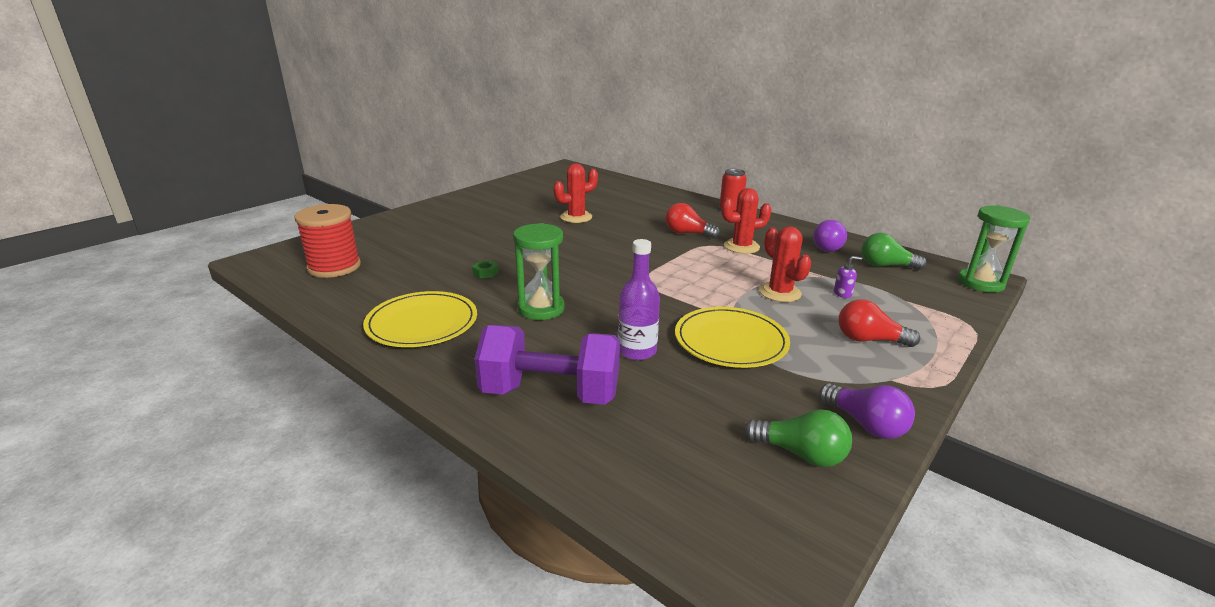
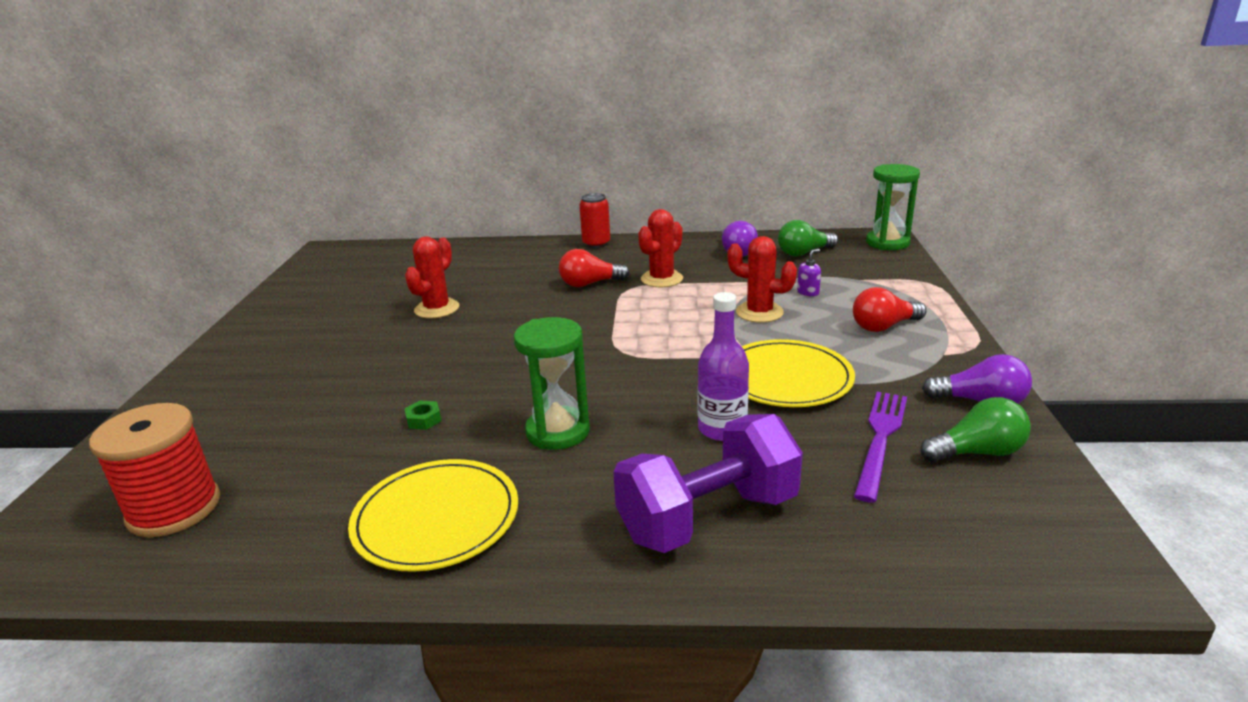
camera: 35 degrees left, 0 degrees up
(737, 408) = (880, 439): none -> purple fork

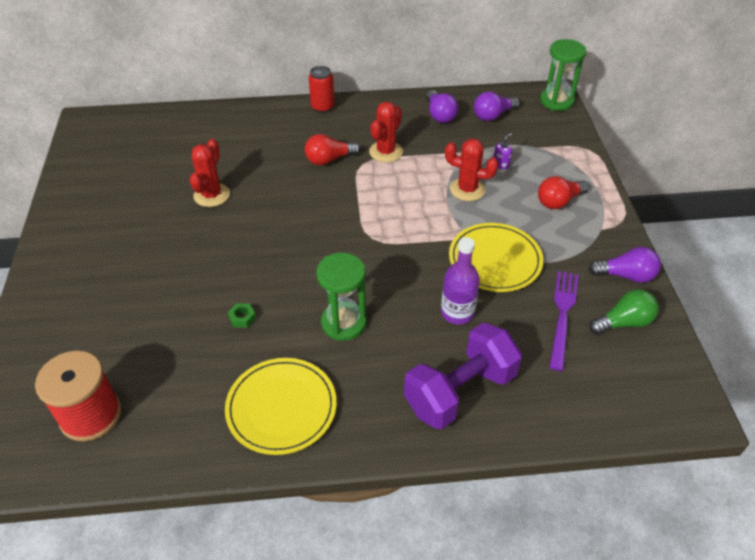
camera: 10 degrees left, 20 degrees up
(804, 253) = (493, 115): green light bulb -> purple light bulb

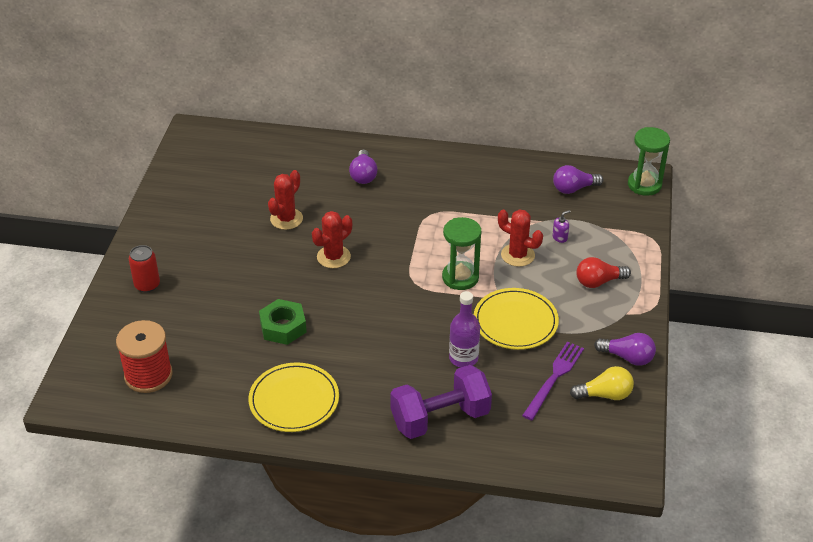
camera: 15 degrees right, 5 degrees down
(242, 318) = (283, 327): green nut -> green nut, size x2.13
(322, 107) = (412, 152): red can -> red can (147, 285)
(329, 159) = (401, 205): red light bulb -> none
(343, 323) = (365, 347): green hourglass -> green hourglass (460, 277)
(386, 152) = (456, 206): red cactus -> red cactus (333, 257)
(440, 115) = (522, 179): purple light bulb -> purple light bulb (363, 175)
(623, 322) = (605, 394): green light bulb -> yellow light bulb

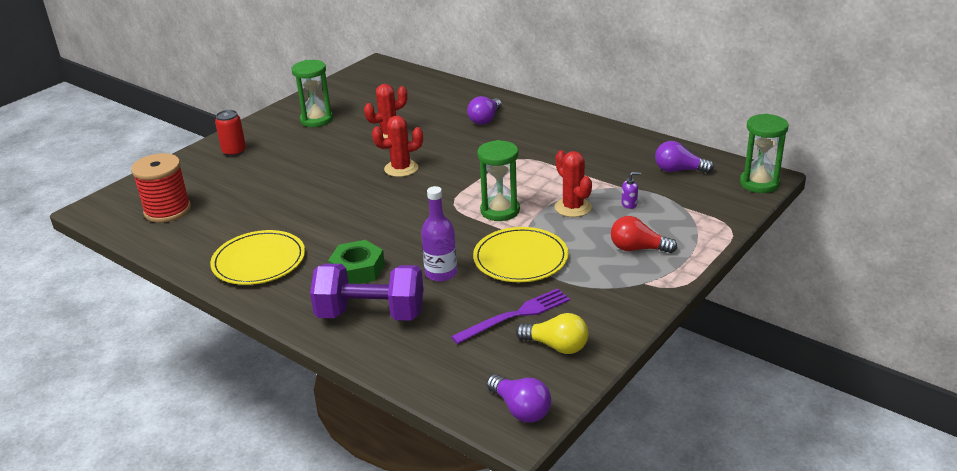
camera: 30 degrees right, 10 degrees down
(196, 221) = (316, 120): none -> green hourglass
(283, 327) = (307, 206): green nut -> green nut (357, 269)
(627, 357) = (611, 321): purple light bulb -> purple light bulb (520, 409)

